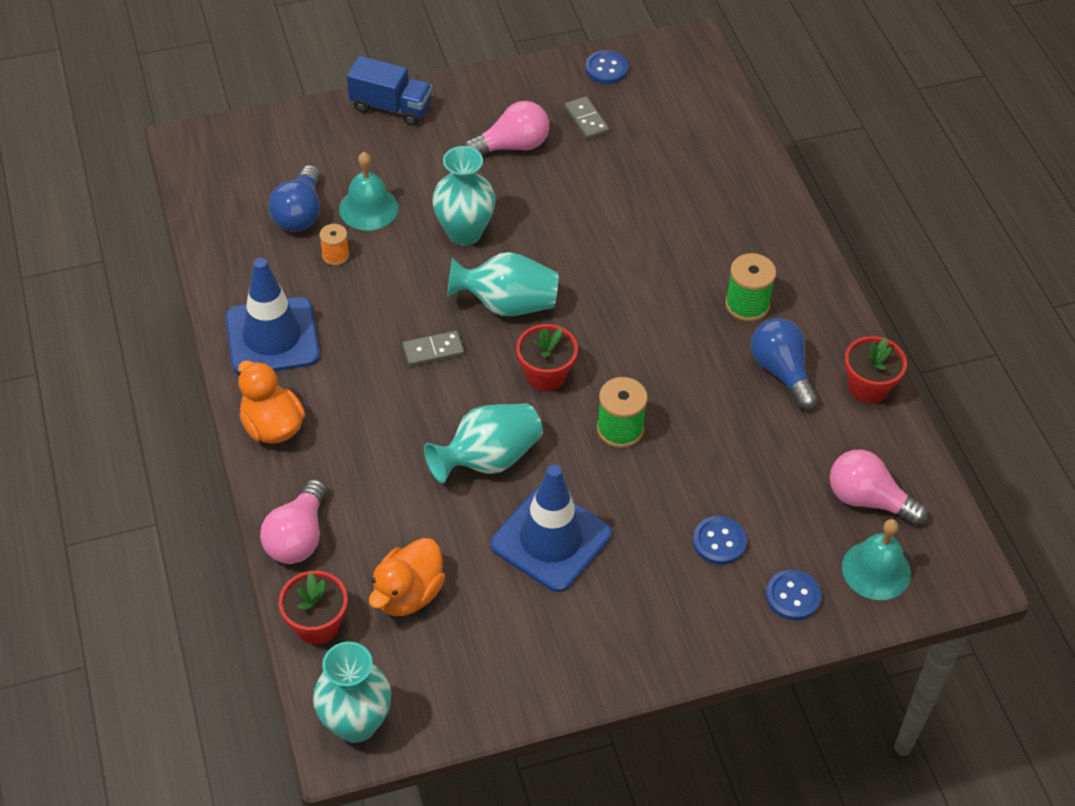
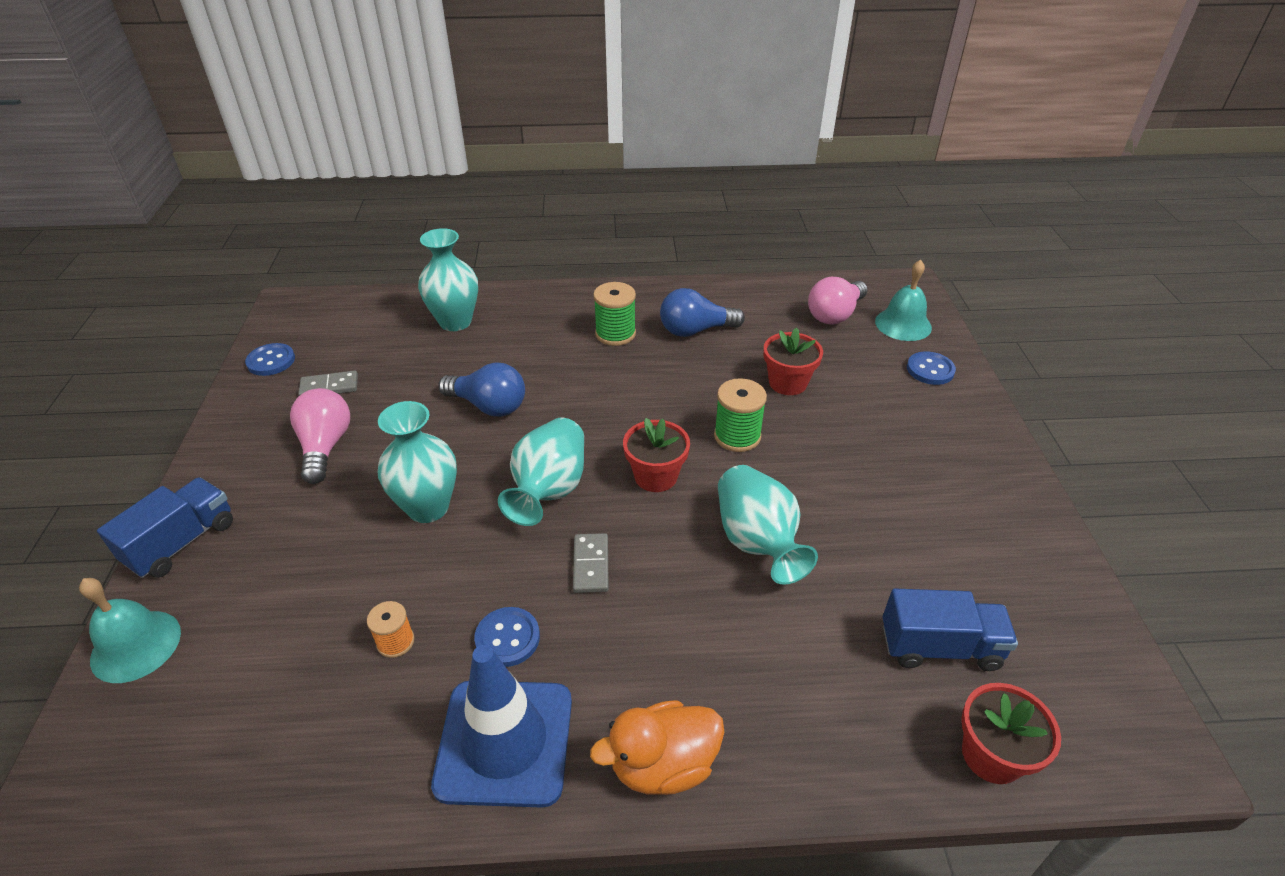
camera: 75 degrees left, 10 degrees down
(298, 537) = (853, 758): pink light bulb -> none
(300, 213) = (297, 673): blue light bulb -> blue light bulb (488, 406)
(356, 723) = (1130, 732): turquoise vase -> turquoise vase (455, 322)
(368, 208) = (336, 593): turquoise bell -> turquoise bell (136, 645)
(408, 594) = (940, 647): orange duck -> blue truck
(551, 539) = (866, 510): blue traffic cone -> none
(719, 541) = (873, 399): blue button -> blue button (507, 638)
(868, 387) = (723, 292): red flower pot -> red flower pot (787, 383)

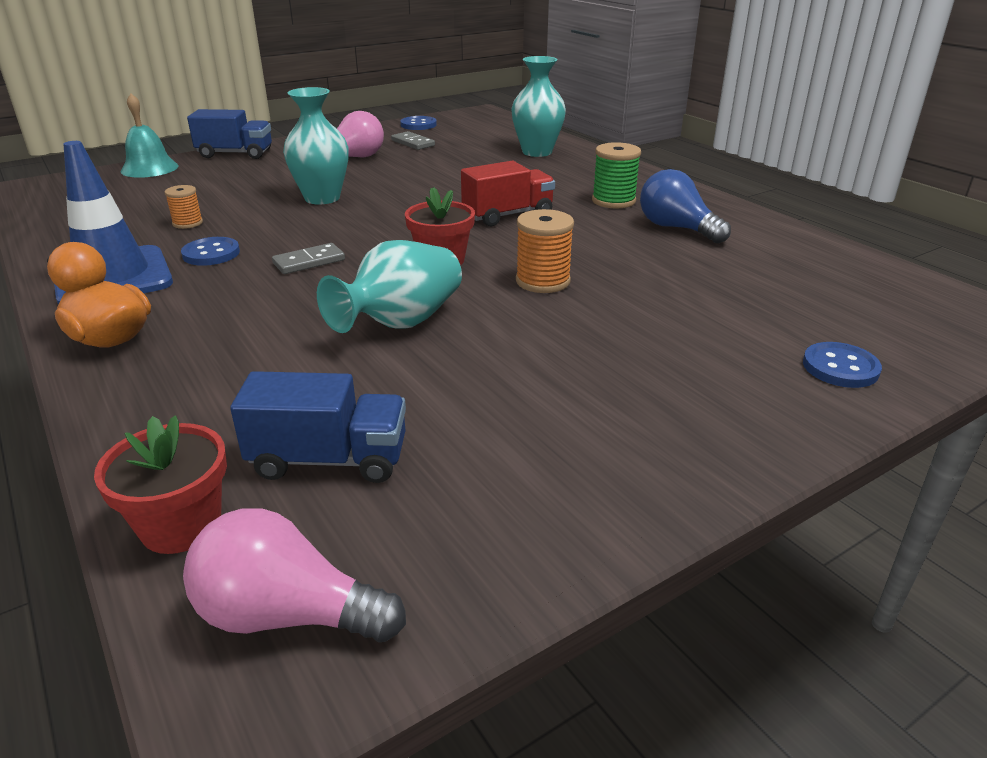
camera: 60 degrees right, 10 degrees down
(488, 406) = (453, 186): blue light bulb -> none
(549, 490) = (380, 227): turquoise vase -> none
(592, 401) = (508, 215): none -> red truck
(737, 436) = (543, 281): green spool -> orange spool
(787, 383) = (666, 287): red flower pot -> none
(835, 314) = (840, 287): pink light bulb -> pink light bulb (288, 615)
(903, 324) = (906, 331): turquoise bell -> none
(940, 647) = (329, 460): blue truck -> blue truck turned 60 degrees counterclockwise

